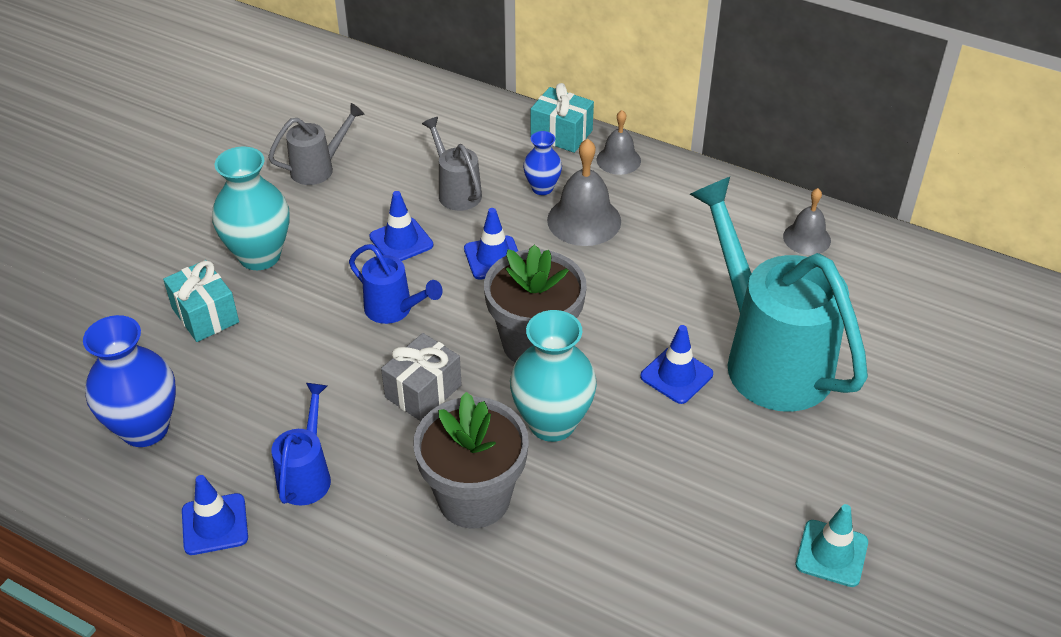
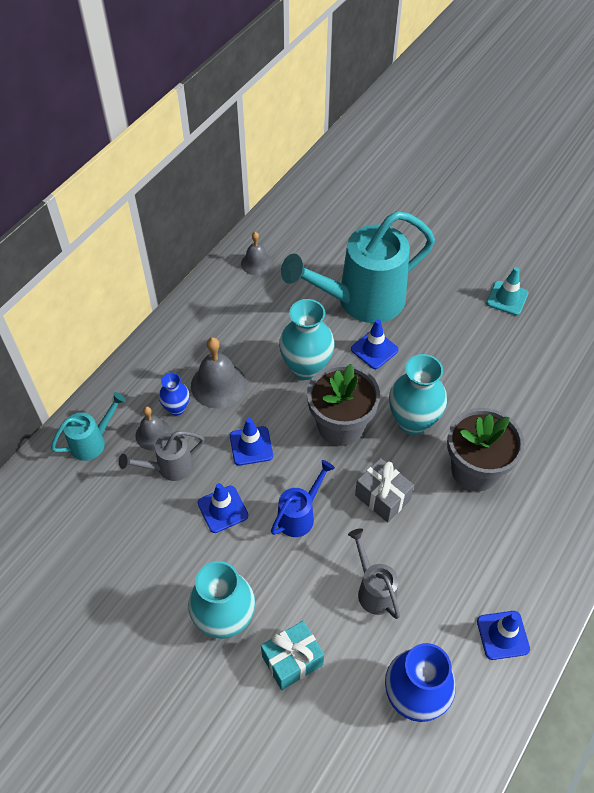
camera: 85 degrees left, 10 degrees up
(306, 475) = (458, 574): blue watering can -> none
(318, 168) = (117, 575): grey watering can -> grey watering can (374, 590)
(486, 128) = (92, 442): none -> turquoise watering can
(561, 134) = (113, 390): turquoise gift -> none
(618, 160) = (153, 356): grey bell -> grey bell (153, 434)
(628, 302) = (306, 367): none -> turquoise vase

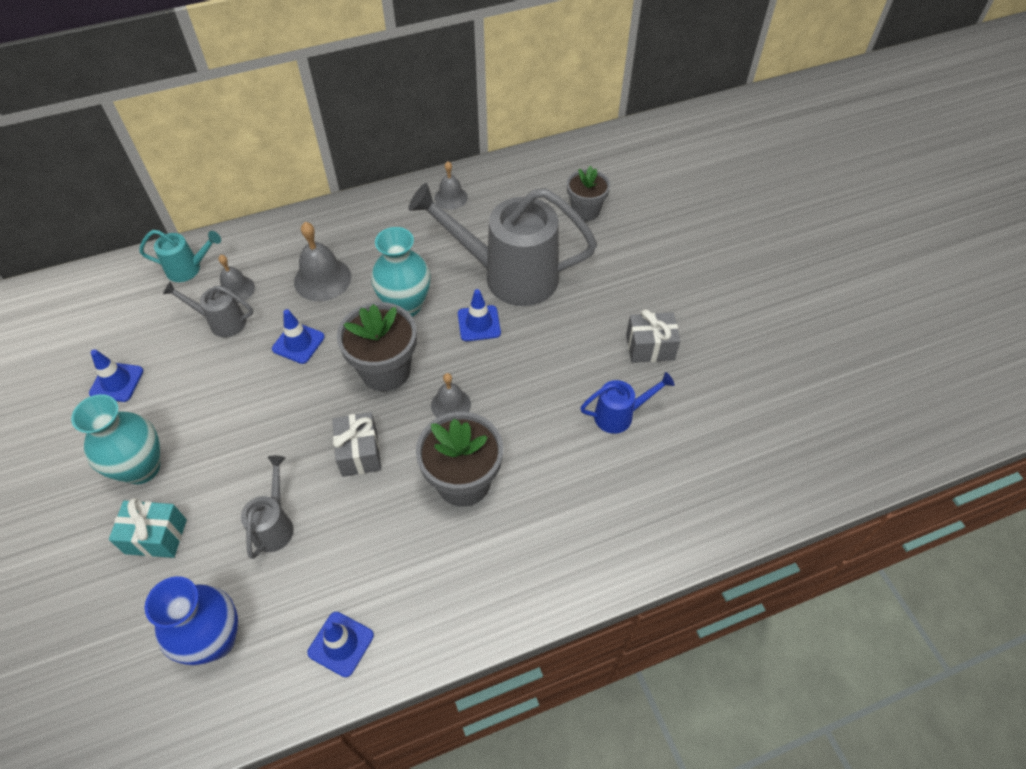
camera: 35 degrees right, 0 degrees up
(176, 408) = (273, 279): blue vase -> none
(223, 509) = (227, 380): blue traffic cone -> blue traffic cone (117, 382)
(299, 515) = (278, 423): blue watering can -> blue watering can (619, 415)
(362, 300) = (510, 276): turquoise watering can -> grey watering can
(369, 220) = (585, 211): none -> grey flower pot
(413, 421) = (451, 405): turquoise vase -> grey bell
(507, 298) = (650, 347): turquoise traffic cone -> grey gift

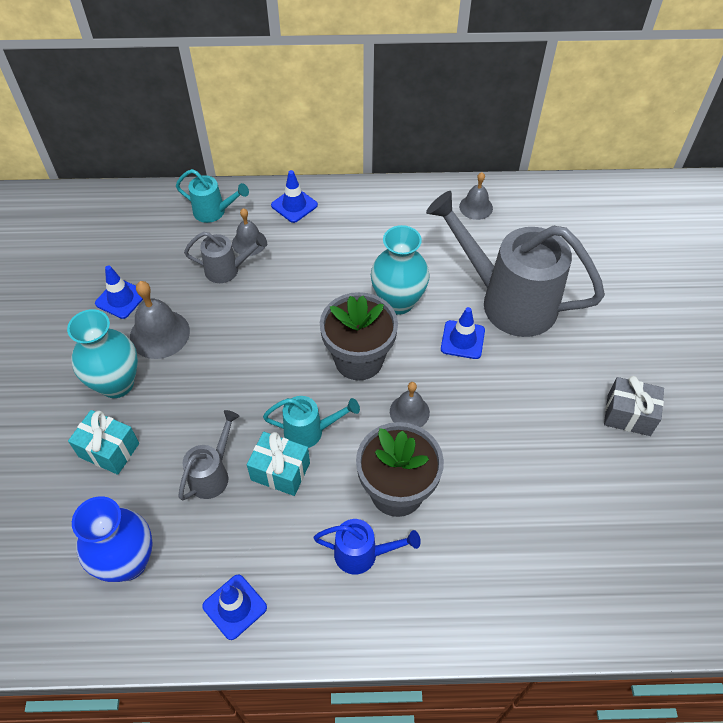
camera: 20 degrees right, 0 degrees up
(222, 322) = (227, 270): grey watering can -> grey watering can turned 150 degrees clockwise
(298, 343) = (288, 309): blue traffic cone -> blue traffic cone (294, 205)
(322, 279) = (329, 254): grey bell -> grey bell (159, 334)
(343, 500) = (280, 471): none -> turquoise gift
(359, 453) = (309, 431): grey gift -> turquoise watering can
(585, 211) = (607, 256): grey flower pot -> none
(619, 415) = (573, 475): blue watering can -> blue watering can (362, 554)

